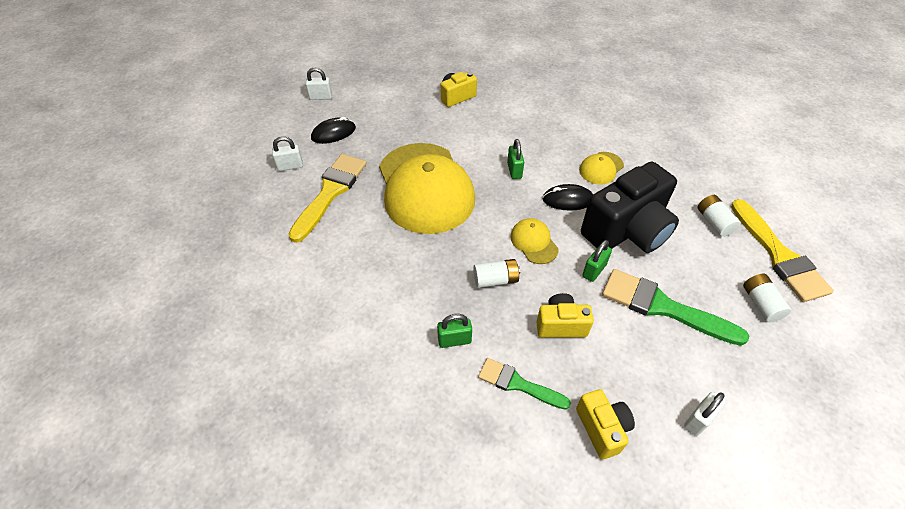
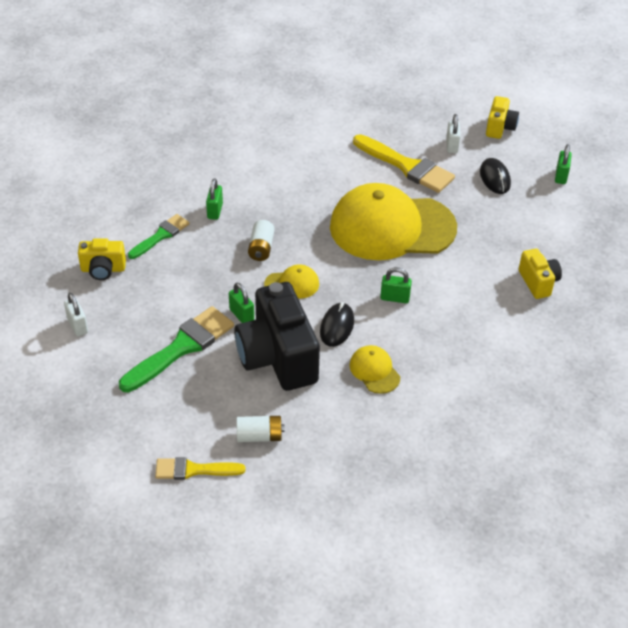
camera: 105 degrees right, 5 degrees down
(321, 97) = (561, 176): white padlock -> green padlock
(561, 325) = (198, 275): yellow camera -> yellow camera (499, 128)
(760, 303) = (149, 422): white battery -> none
(779, 255) = (193, 470): yellow brush -> yellow brush, size x0.60

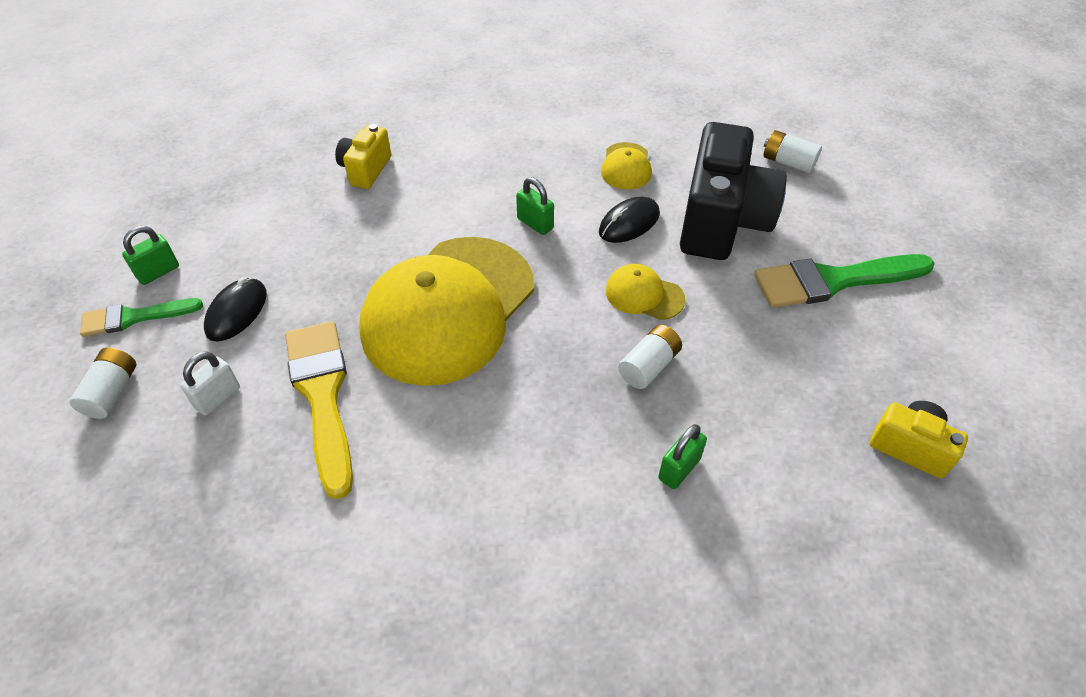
camera: 145 degrees left, 5 degrees up
(78, 326) = (971, 371): white padlock -> none
(161, 235) = (792, 465): green brush -> green brush (134, 317)
(193, 470) = (872, 162): yellow brush -> none
(241, 315) = (735, 286): green padlock -> none
(392, 227) = (448, 309): yellow cap -> yellow cap turned 90 degrees clockwise
(499, 128) = (112, 392): yellow camera -> white battery

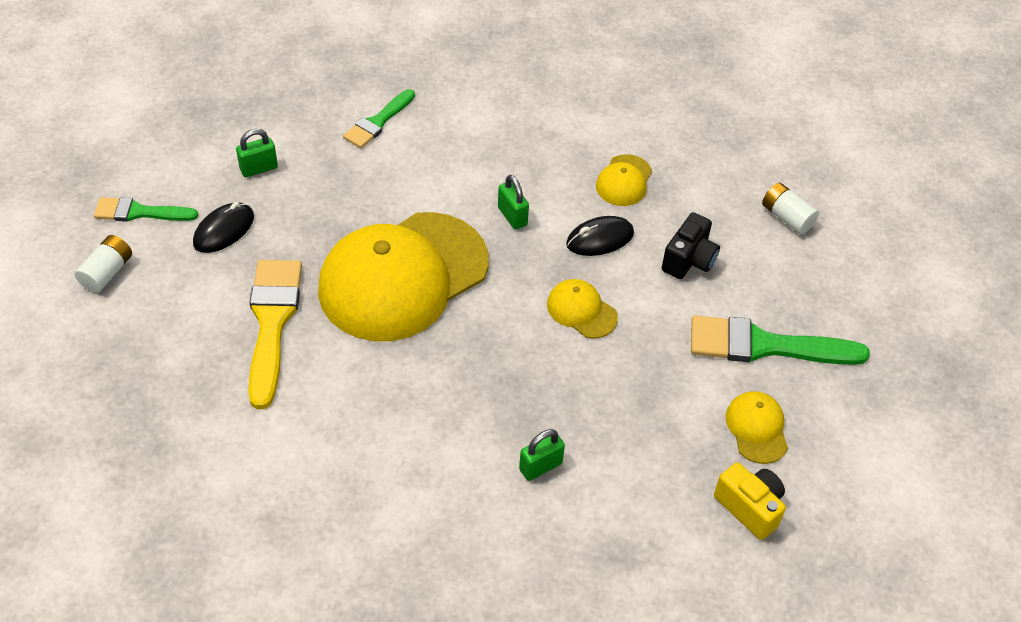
camera: 15 degrees right, 0 degrees up
(158, 272) = (169, 176): green padlock -> green padlock (259, 168)
(218, 398) = (188, 301): white padlock -> none
(366, 170) = (378, 122): yellow camera -> green brush
(649, 366) = (555, 375): white battery -> none
(721, 221) = (689, 260): black camera -> black camera, size x0.50
(871, 363) = (757, 428): none -> yellow cap

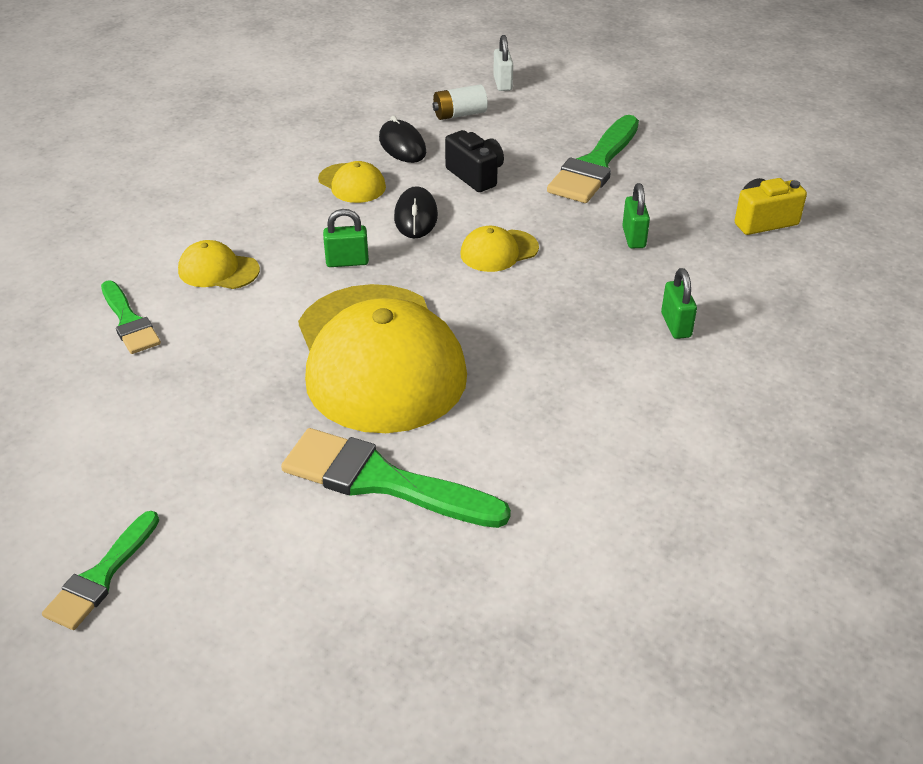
camera: 65 degrees left, 10 degrees down
(107, 272) = (189, 635): white battery -> none
(224, 230) = (200, 494): black mouse -> black mouse (402, 146)
(259, 168) = (119, 439): green padlock -> green padlock (633, 237)
(272, 322) = (381, 481): yellow brush -> green brush
(757, 428) = (682, 194): yellow cap -> yellow cap (218, 270)
(868, 232) = (502, 83): none -> white padlock

